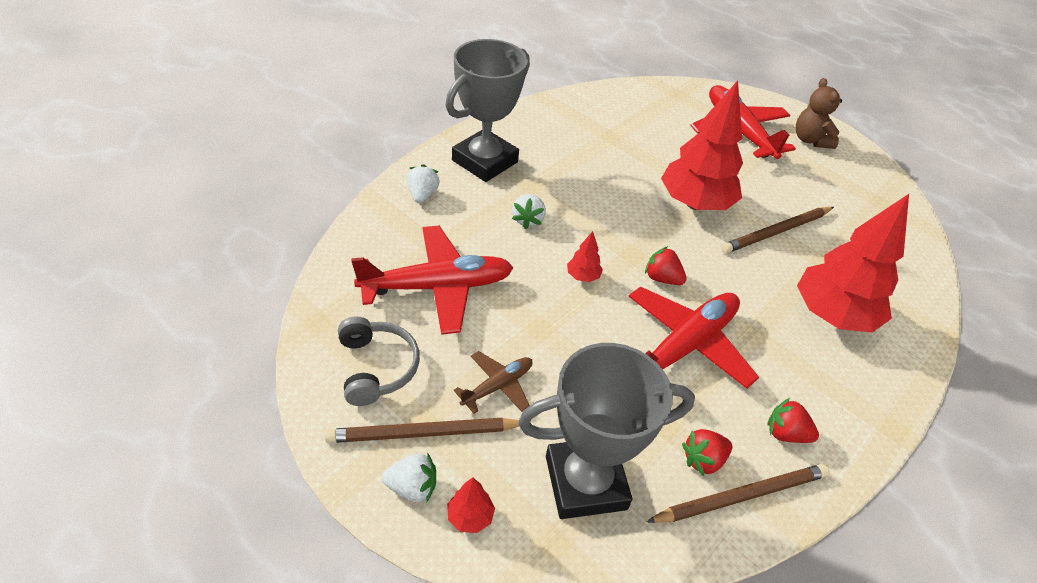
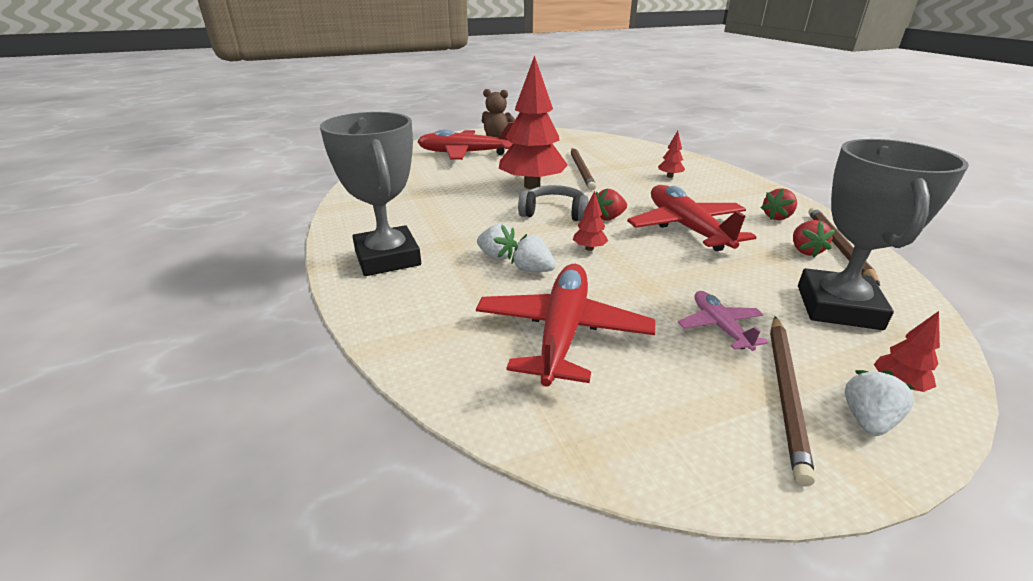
camera: 60 degrees left, 15 degrees down
(376, 367) = (678, 410): grey headphones -> grey headphones (554, 213)
(422, 195) = (403, 309): white strawberry -> white strawberry (532, 270)
(497, 386) = (719, 326): brown plane -> pink plane
(832, 315) = (669, 176): red tree -> red tree, size x0.40

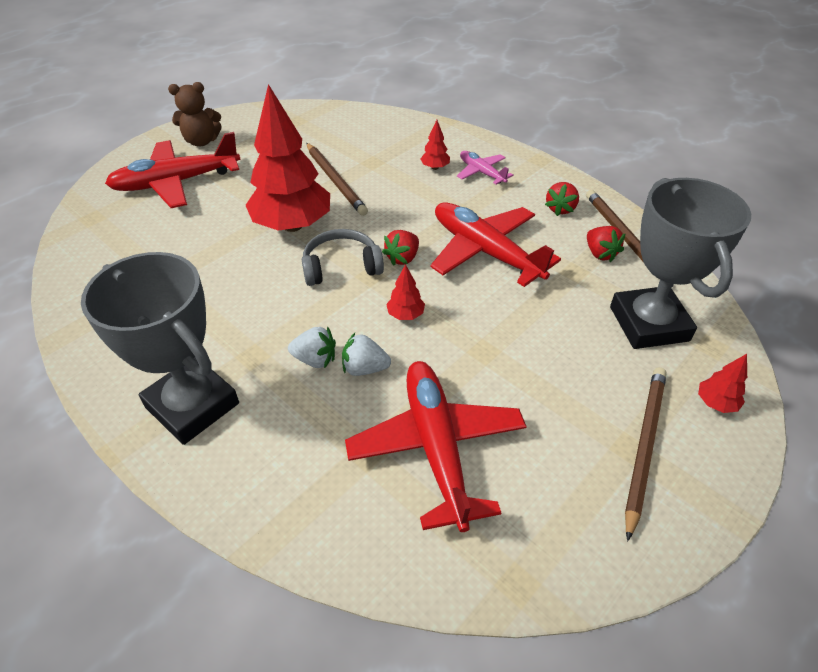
camera: 25 degrees left, 15 degrees up
(719, 326) = (567, 385): pink plane -> pink plane (481, 172)
(786, 393) = (643, 446): brown pencil -> brown pencil turned 150 degrees counterclockwise
(867, 420) = (706, 451): white strawberry -> none

